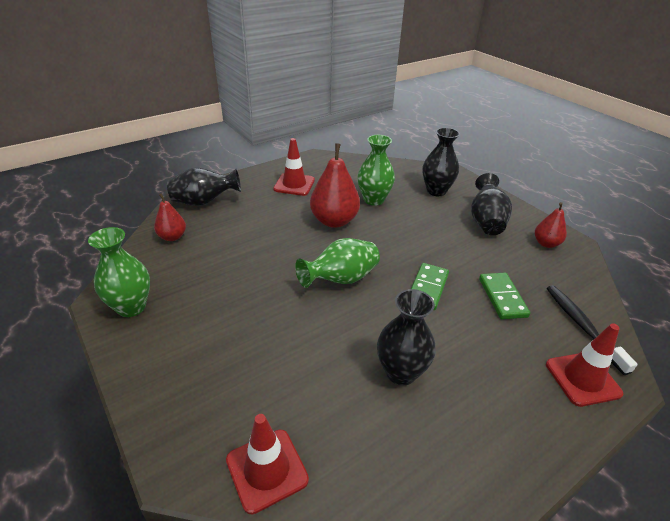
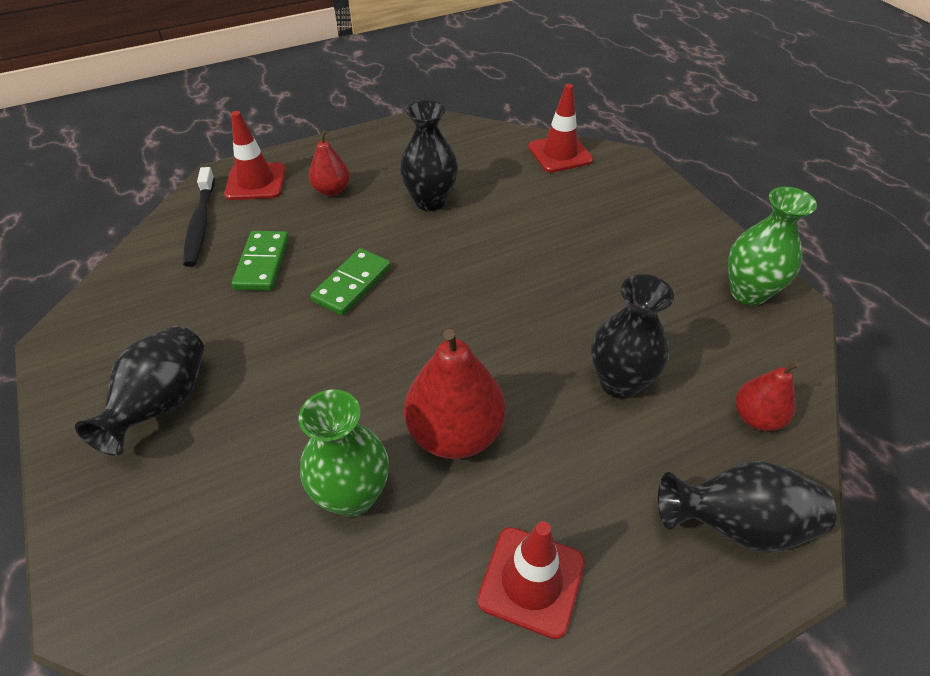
camera: 170 degrees left, 10 degrees up
(341, 279) = (469, 307): green vase -> none
(436, 191) = (192, 516): black vase -> black vase (619, 382)
(546, 243) = (108, 343): red pear -> red pear (332, 190)

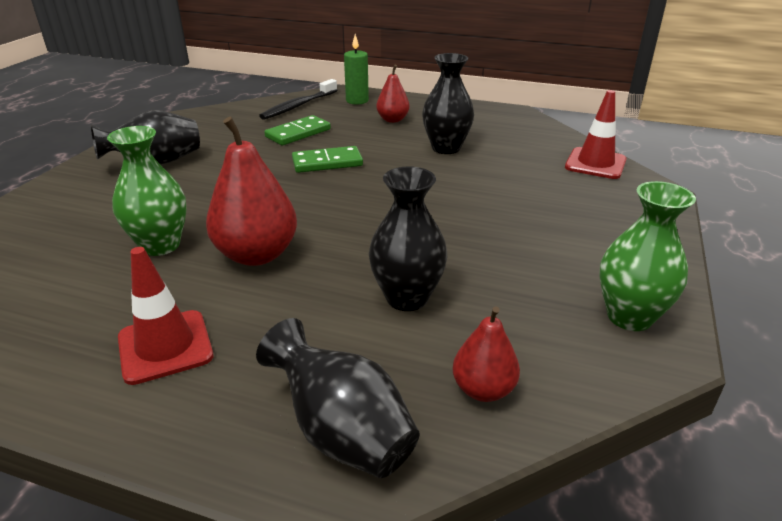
camera: 45 degrees right, 15 degrees down
(256, 182) = (357, 101): red traffic cone -> green candle

